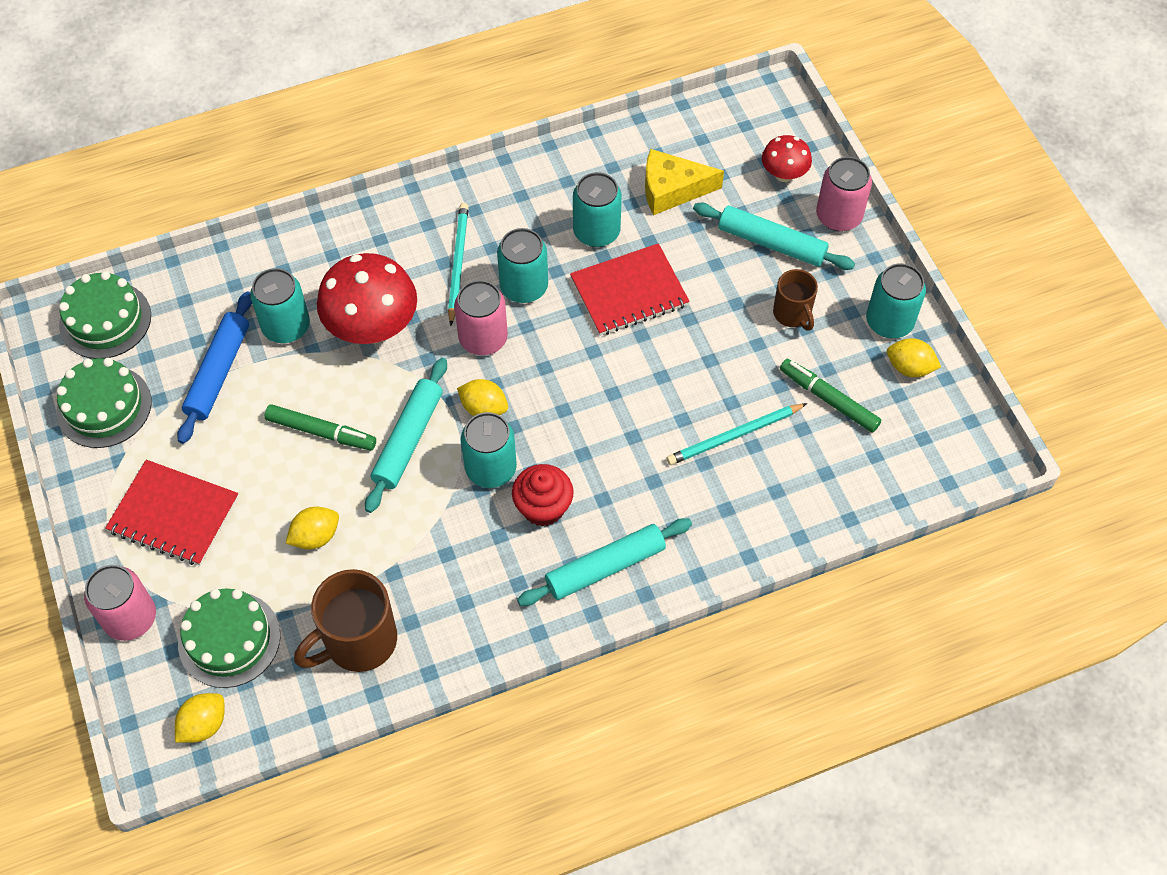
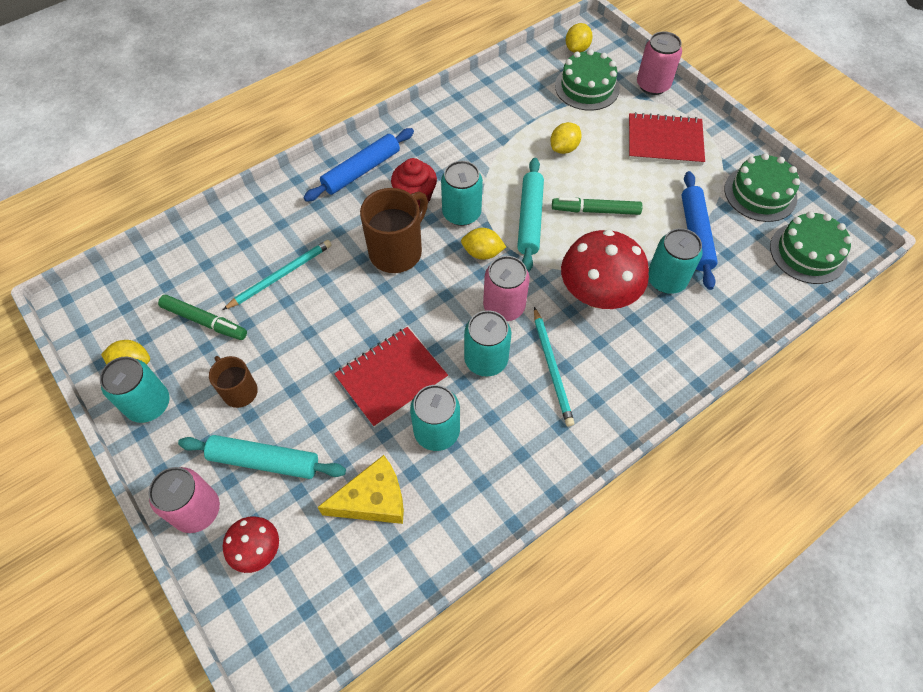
camera: 165 degrees right, 0 degrees up
(358, 642) = (508, 101): brown mug -> brown mug (397, 251)
(605, 567) = (361, 171): turquoise rolling pin -> blue rolling pin

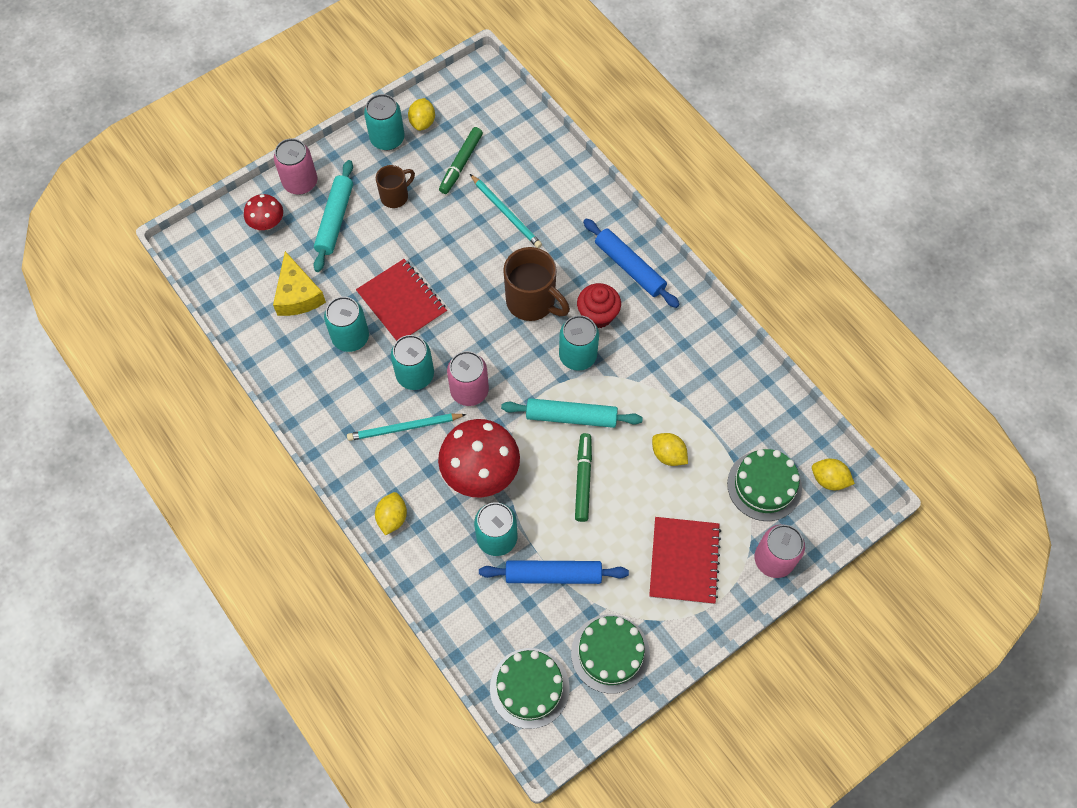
camera: 90 degrees right, 5 degrees up
(482, 253) = (530, 373): yellow lemon -> yellow lemon (392, 518)

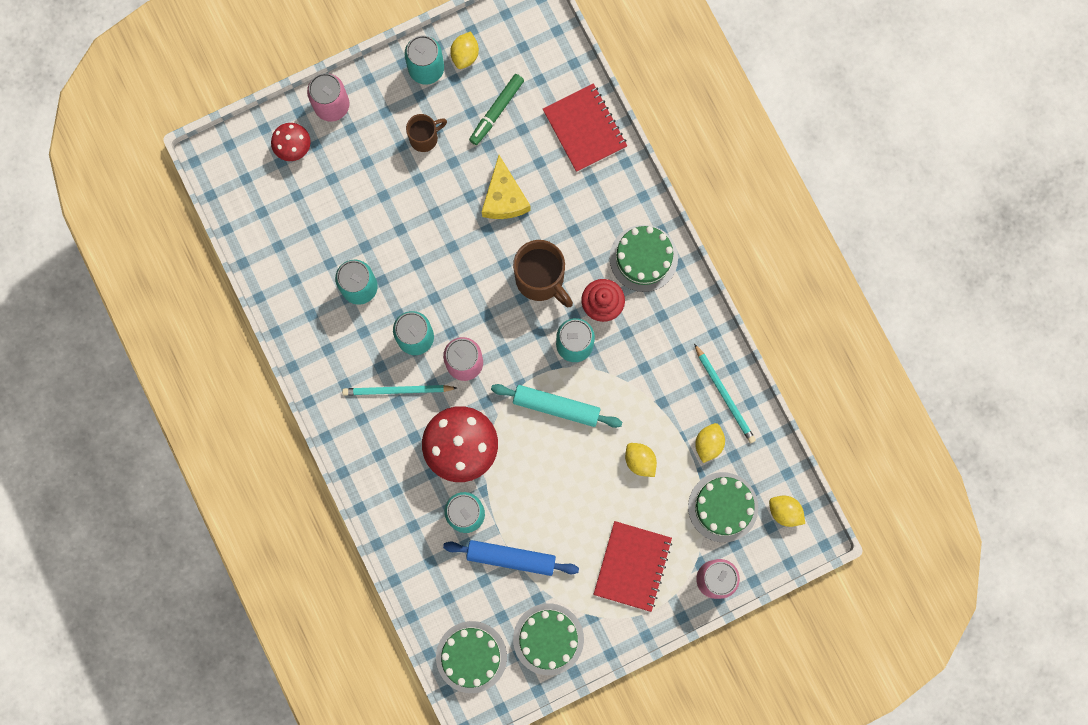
camera: 10 degrees right, 15 degrees up
(298, 294) = (314, 232): yellow cheese -> yellow cheese (504, 197)
(335, 220) = (361, 154): turquoise rolling pin -> none
(392, 518) = (373, 478): yellow lemon -> yellow lemon (708, 444)
(401, 302) = (414, 258): red notebook -> red notebook (584, 129)
(506, 213) = (532, 176): turquoise pencil -> turquoise pencil (724, 395)
(583, 479) = (555, 471): green marker -> none
(629, 267) = (643, 258): blue rolling pin -> green cake

